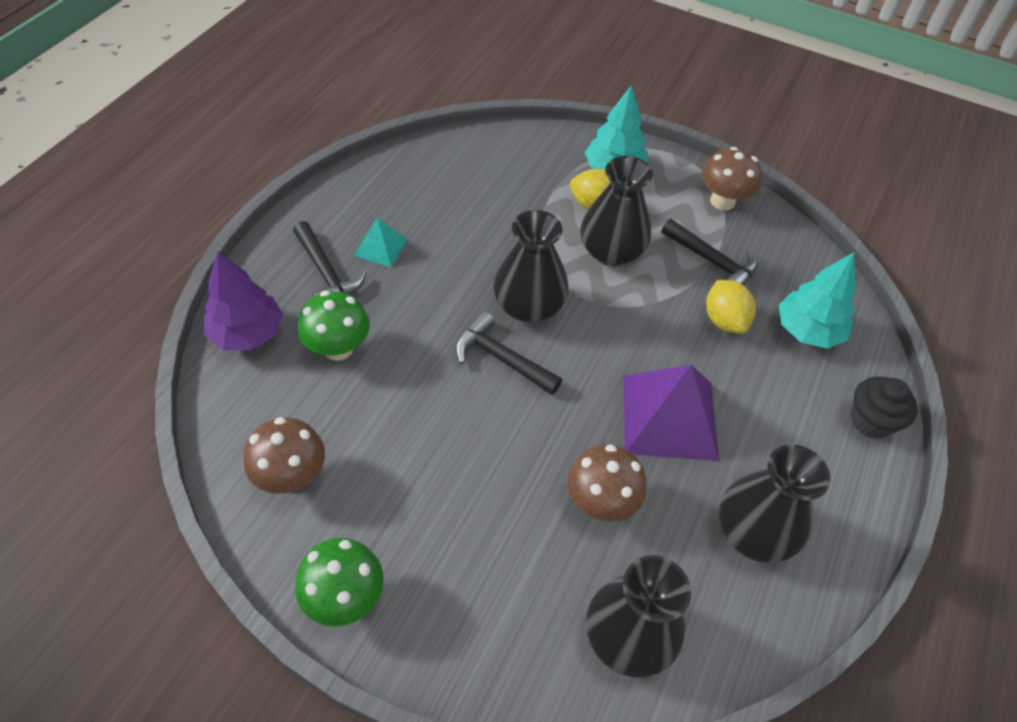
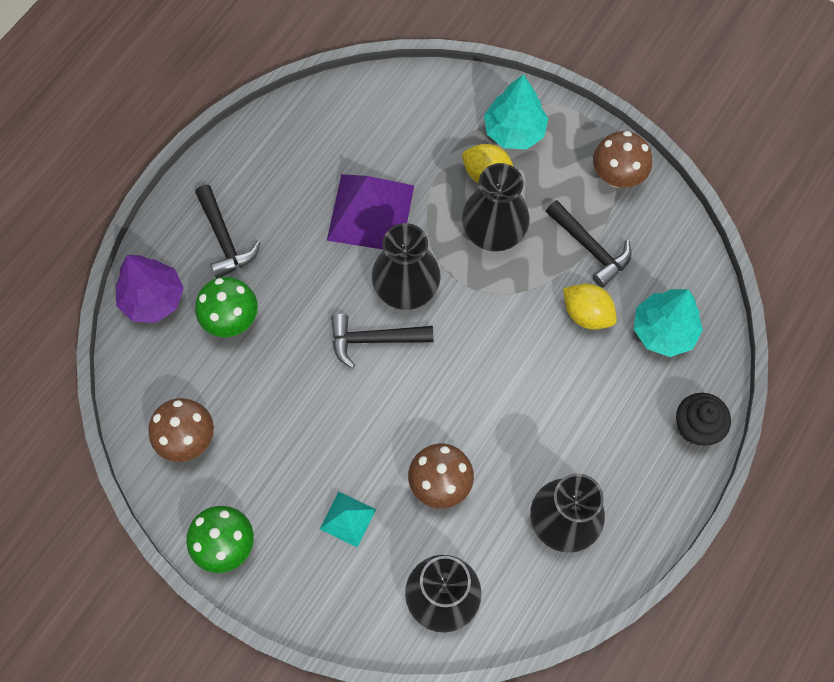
camera: 10 degrees right, 15 degrees up
(380, 247) = (275, 212): turquoise pyramid -> turquoise pyramid (347, 519)
(501, 358) = (374, 340): black hammer -> black hammer turned 45 degrees counterclockwise
(669, 417) = (514, 409): purple pyramid -> purple pyramid (371, 212)
(724, 320) = (586, 314): yellow lemon -> yellow lemon turned 45 degrees counterclockwise

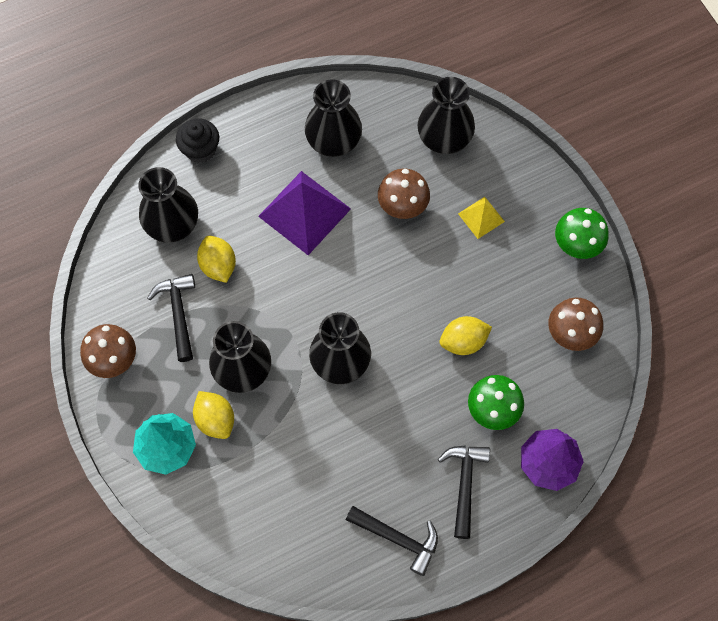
camera: 150 degrees left, 0 degrees up
(295, 371) = (463, 341): none -> yellow lemon
(347, 519) = (481, 217): turquoise pyramid -> yellow pyramid
(371, 212) = (331, 440): purple pyramid -> purple pyramid (304, 212)
(374, 340) = (390, 333): black hammer -> black hammer (398, 539)
(663, 331) = (172, 223): turquoise tree -> black vase

